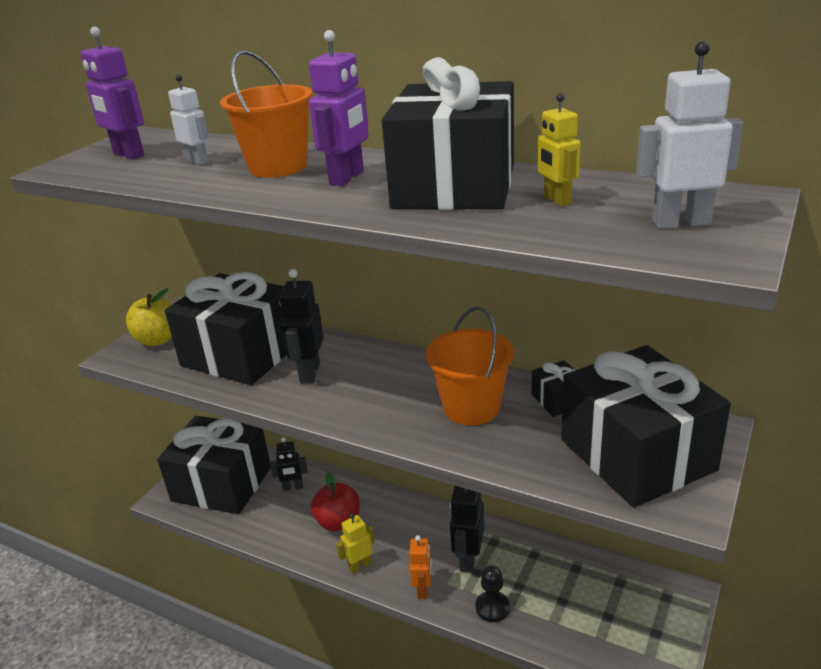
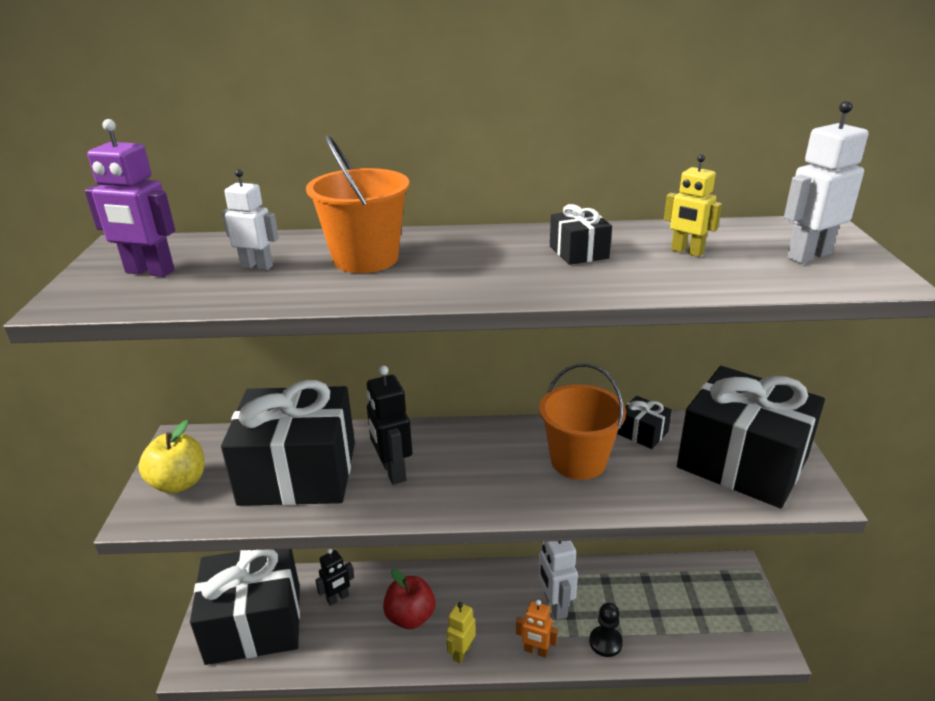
camera: 30 degrees left, 0 degrees up
(347, 178) = (461, 260): purple robot -> none
(423, 589) = (536, 651): orange robot -> orange robot turned 135 degrees clockwise
(454, 186) = (578, 252): black gift -> black gift, size x0.41
(468, 559) = (555, 606): black robot -> white robot

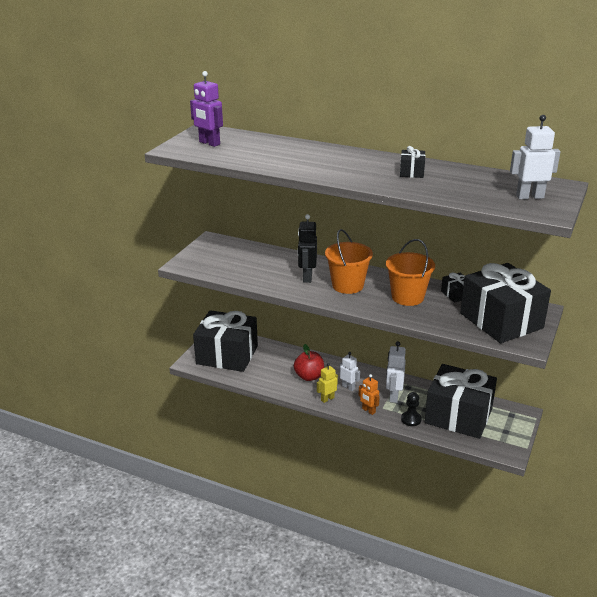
camera: 25 degrees right, 0 degrees up
(179, 483) = (203, 256): yellow apple -> none
(257, 266) = (256, 149): white robot -> white robot (348, 387)
(298, 473) = (260, 266): black gift -> black gift (458, 416)
(338, 598) = (275, 357): black robot -> none
(365, 259) = (307, 156): orange bucket -> orange bucket (347, 285)
(686, 252) = (467, 183): yellow robot -> none

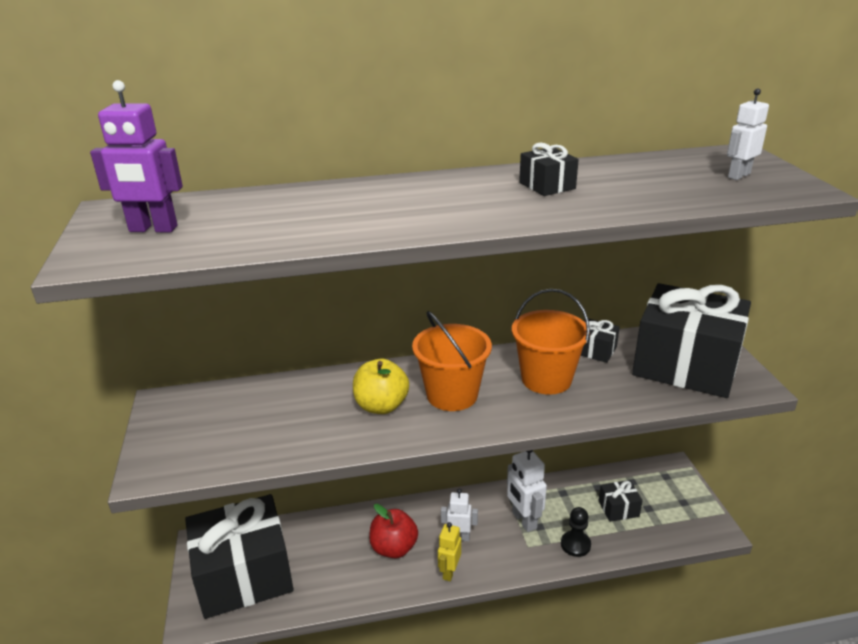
camera: 35 degrees left, 0 degrees up
(307, 277) = (381, 406): black robot -> yellow apple
(368, 411) = (516, 561): orange robot -> none
(458, 416) = (618, 509): black gift -> black gift, size x0.41
(529, 197) = (738, 175): white robot -> white robot, size x0.67

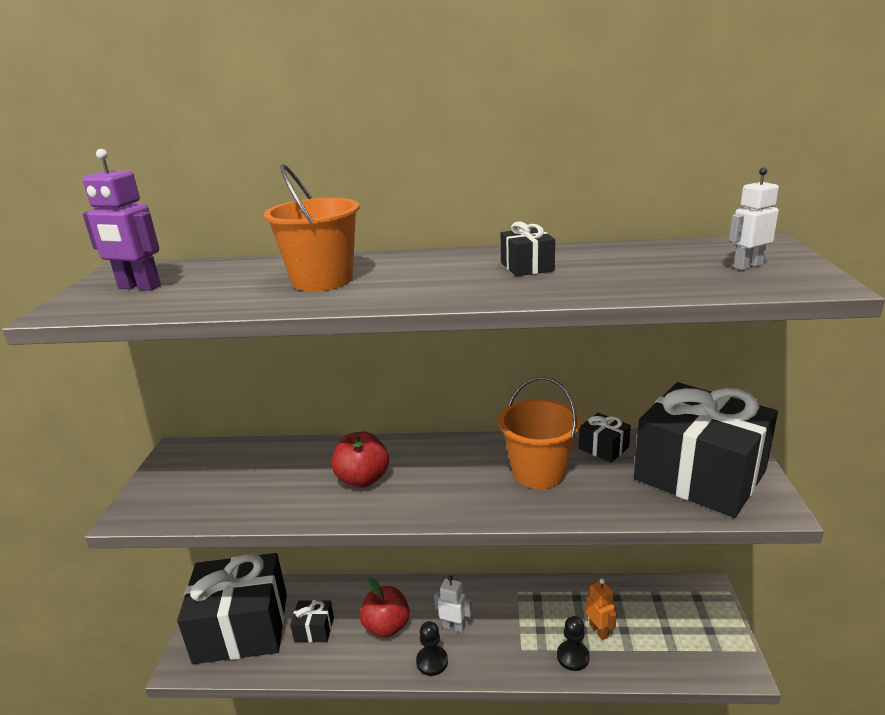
camera: 15 degrees right, 5 degrees down
(381, 406) = (363, 479): yellow apple -> red apple
(449, 572) = (432, 661): yellow robot -> black pawn
(452, 395) = (435, 477): orange bucket -> orange bucket (322, 280)
(524, 520) = (525, 620): white robot -> none
(591, 518) = (599, 631): none -> orange robot
(618, 509) = (632, 625): black gift -> black gift (314, 629)

